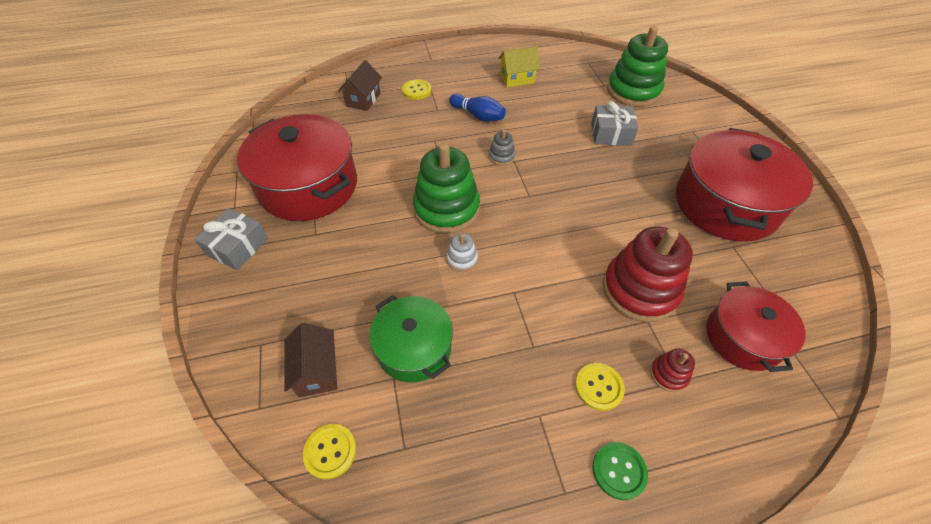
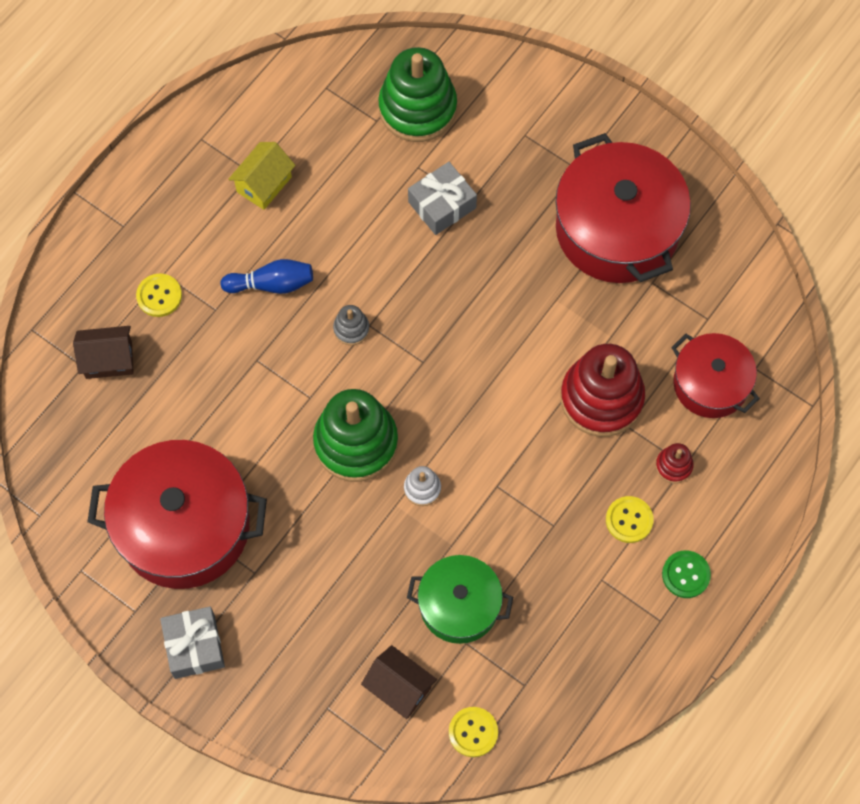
camera: 40 degrees left, 15 degrees up
(363, 100) = (109, 360): brown house -> brown house turned 75 degrees counterclockwise

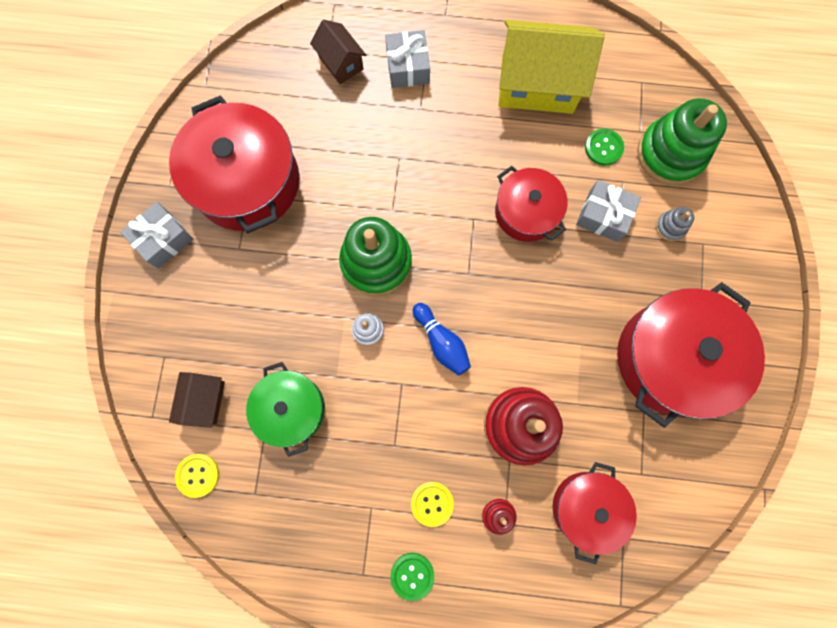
camera: 60 degrees right, 10 degrees up
(159, 296) = (408, 67): yellow button -> grey gift
(264, 184) = (537, 85): yellow house -> yellow house, size x1.94
(271, 284) = (463, 134): blue bowling pin -> blue bowling pin (441, 342)
(351, 329) = (463, 208): grey stacking toy -> grey stacking toy (670, 227)
(372, 163) = (603, 148): none -> green button
(393, 272) = (526, 212): none -> red pot

